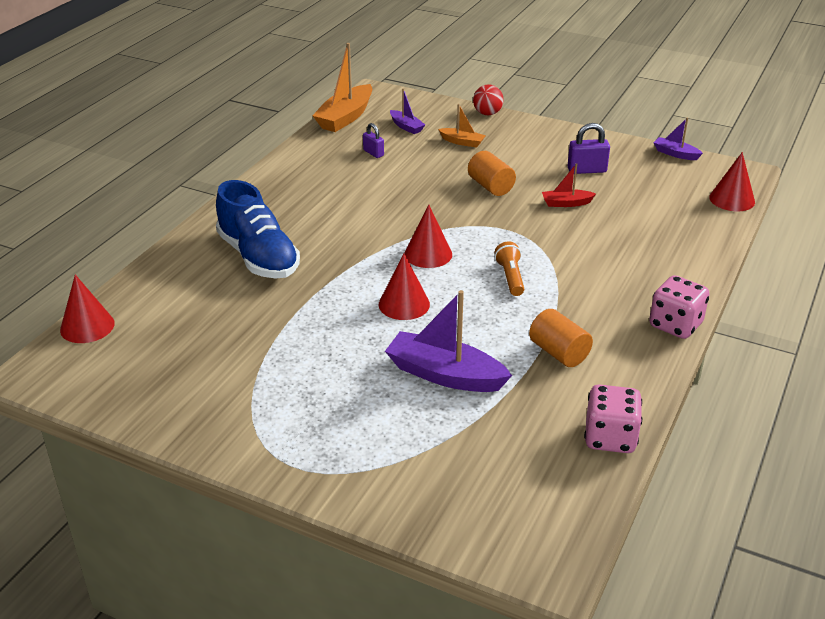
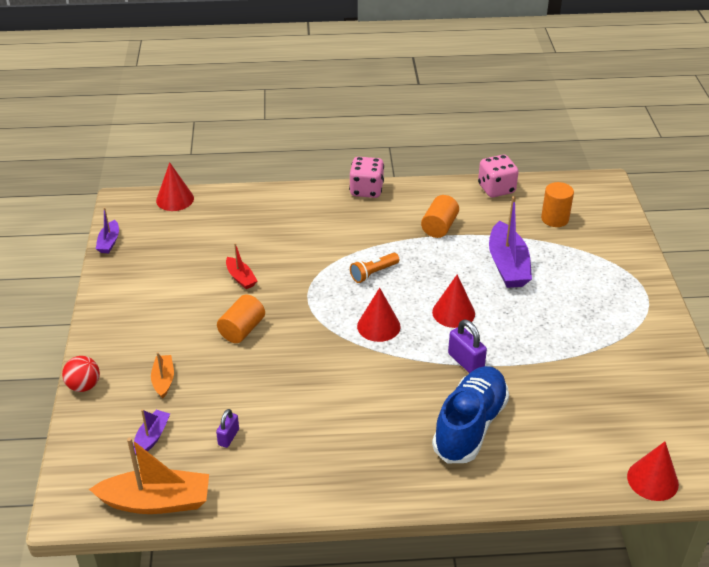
camera: 120 degrees left, 5 degrees up
(502, 461) = (555, 219): none -> orange cylinder
(587, 170) = (172, 283): purple padlock -> purple padlock (465, 362)

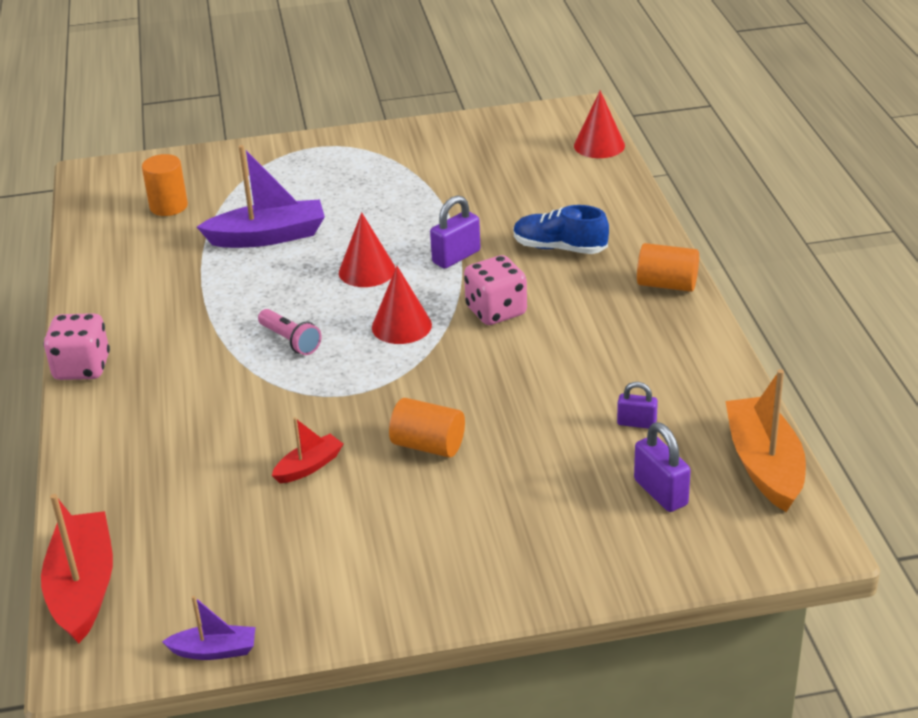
camera: 95 degrees left, 5 degrees down
(84, 386) = (583, 588): red ball -> none
(152, 437) = (660, 492): purple boat -> purple padlock
(163, 380) = (550, 504): orange boat -> none
(175, 199) = (83, 588): red cone -> red boat
(373, 273) = (290, 341): orange flashlight -> pink flashlight
(439, 227) = (182, 294): orange cylinder -> orange cylinder (667, 284)
(470, 425) = (559, 248): blue shoe -> blue shoe, size x0.66
(496, 189) = (94, 253): pink dice -> pink dice (496, 311)

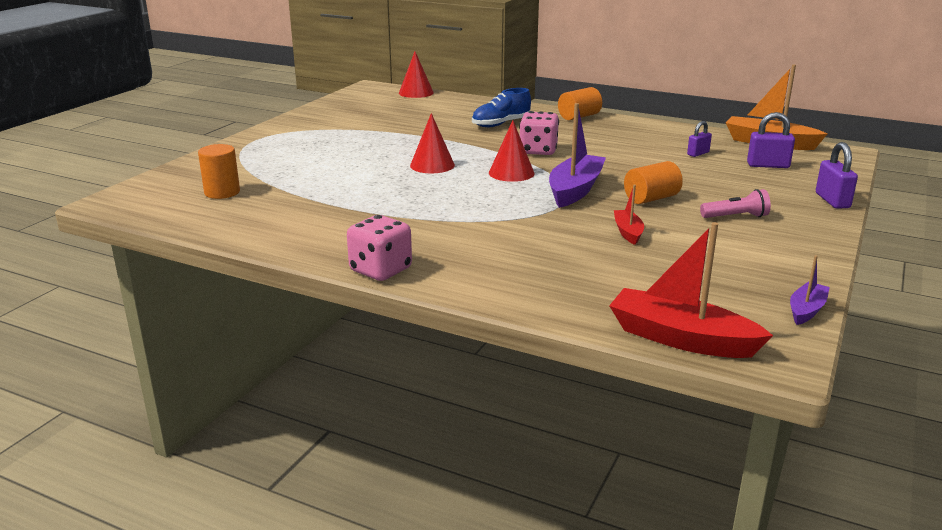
camera: 55 degrees left, 10 degrees down
(268, 237) = (333, 177): purple boat -> purple boat (575, 190)
(290, 341) = (473, 202): pink flashlight -> pink flashlight (736, 217)
(456, 257) = (462, 144): purple padlock -> purple padlock (832, 200)

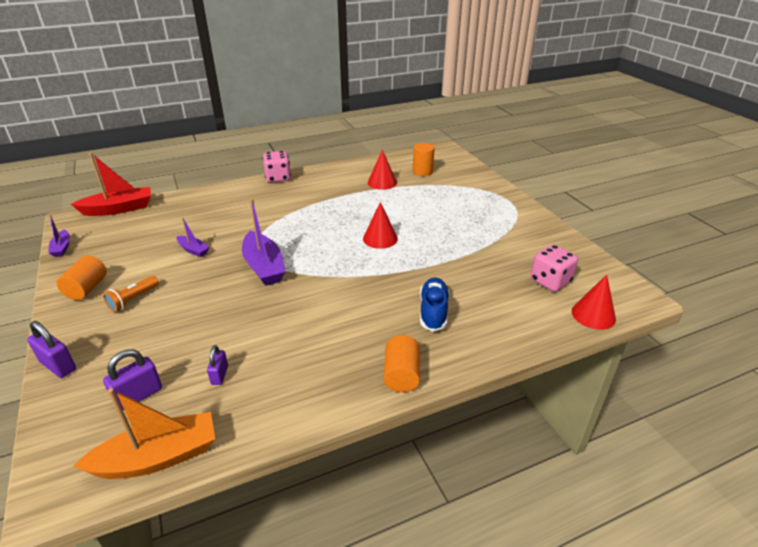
camera: 130 degrees right, 10 degrees up
(511, 173) = (325, 259): red cone -> red cone (382, 182)
(538, 151) = (347, 293): pink dice -> pink dice (550, 281)
(628, 232) = (193, 250): red boat -> purple boat
(651, 198) = (206, 286): orange cylinder -> orange cylinder (87, 288)
(736, 217) = (133, 299): pink flashlight -> orange flashlight

